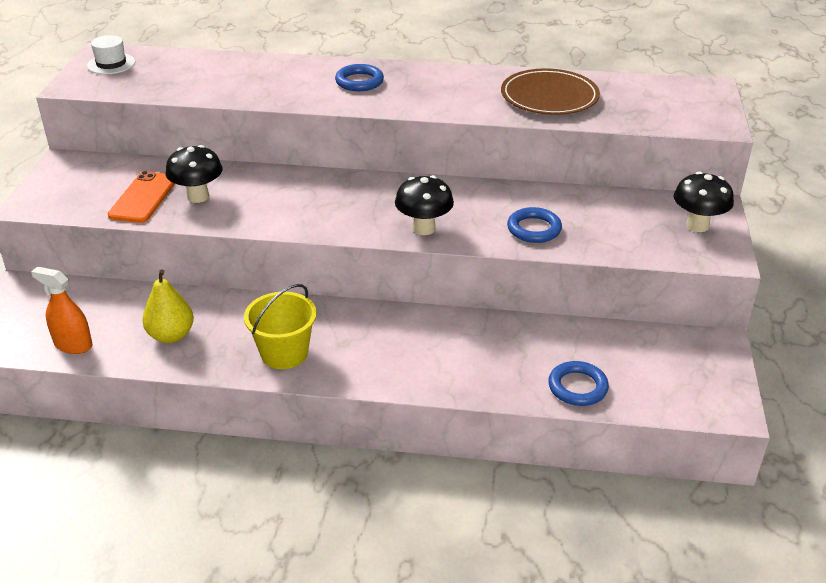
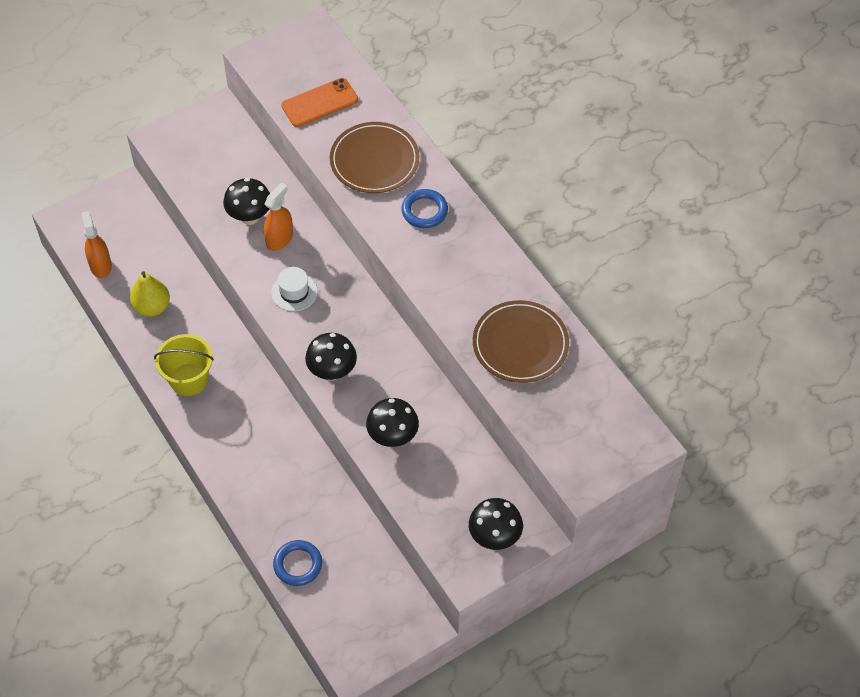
camera: 50 degrees right, 20 degrees up
(111, 64) = (304, 49): white hat -> white hat (294, 292)
(143, 197) = (221, 189): orange phone -> orange phone (319, 103)
(246, 192) = (279, 239): none -> orange spray bottle
(274, 81) = (374, 160): none -> brown plate
(534, 229) = (393, 437): blue ring -> black mushroom

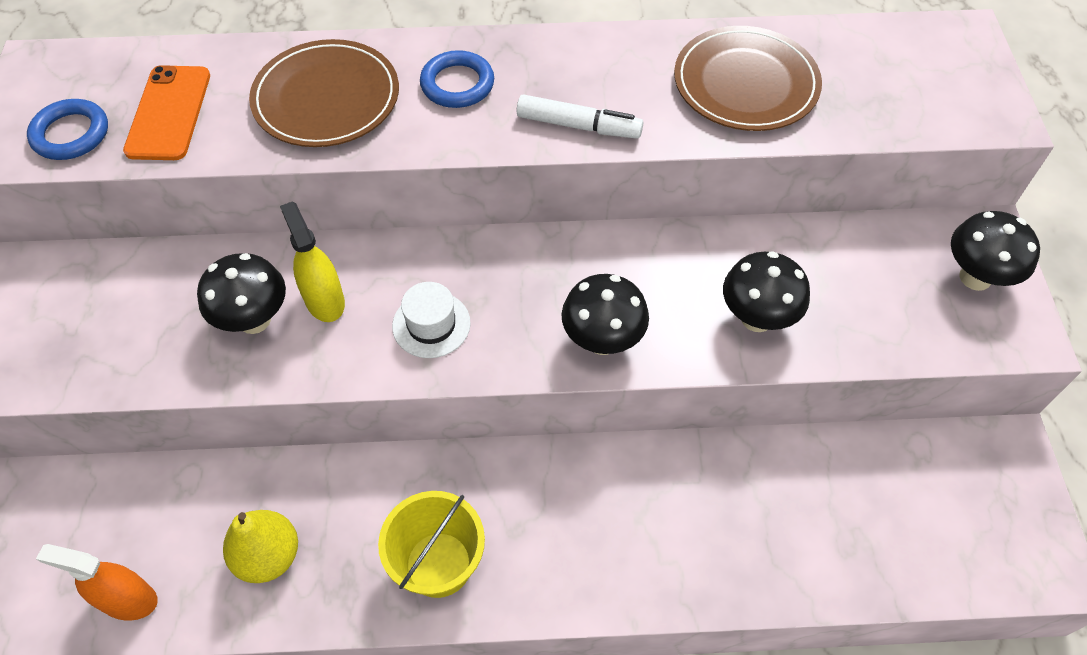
camera: 60 degrees left, 0 degrees up
(279, 239) = (324, 300): orange spray bottle -> yellow spray bottle
(298, 565) = (850, 562): blue ring -> blue ring (71, 134)
(431, 280) = (578, 126): none -> white marker

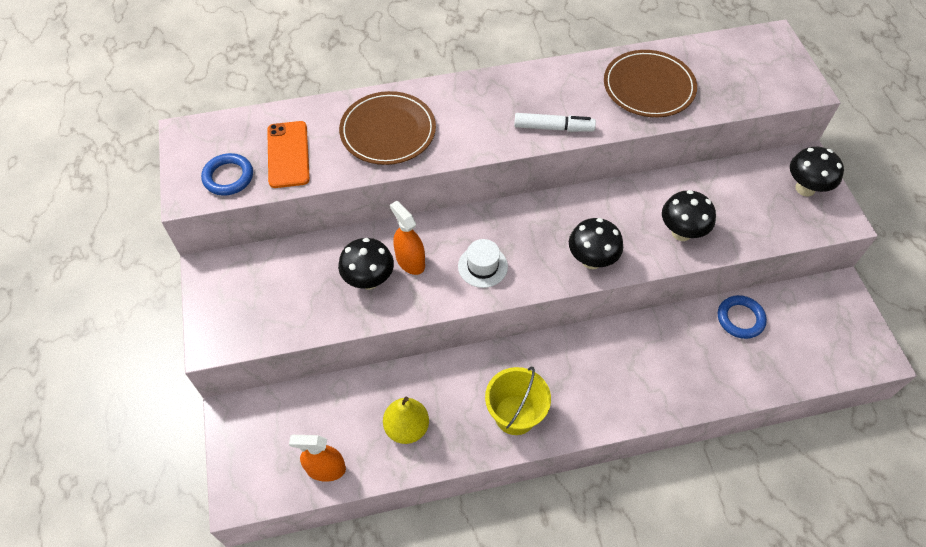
camera: 10 degrees left, 0 degrees up
(324, 300) = (410, 261): yellow spray bottle -> orange spray bottle
(457, 84) = (469, 111): blue ring -> blue ring (740, 319)

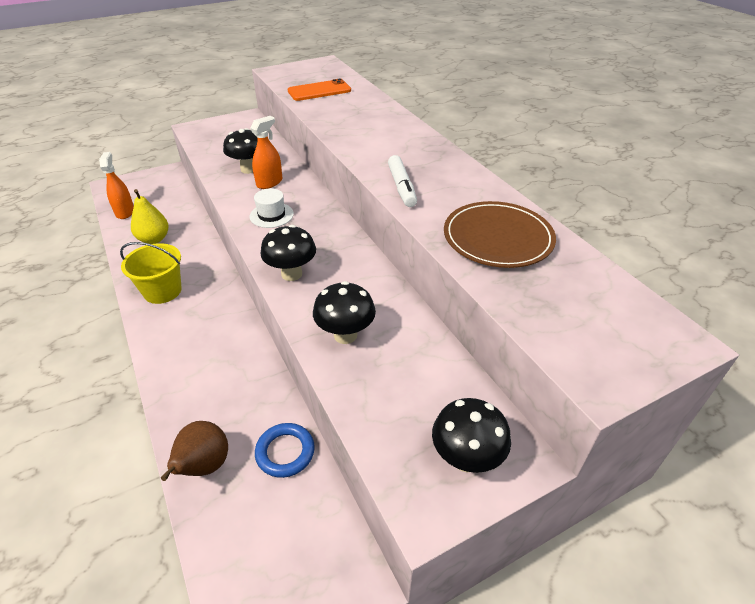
camera: 75 degrees right, 15 degrees down
(228, 177) = (292, 78): blue ring -> none
(388, 131) = (358, 118): brown plate -> none
(748, 377) = (204, 466): none -> brown pear

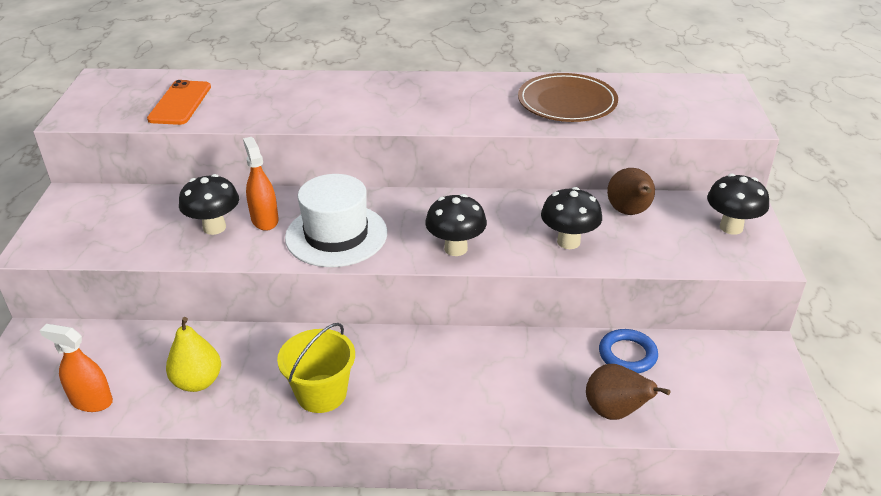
camera: 60 degrees left, 5 degrees down
(271, 215) = (336, 235): white hat -> white hat, size x1.85
(401, 187) = (450, 118): white marker -> none
(426, 363) = (629, 212): none -> brown pear

